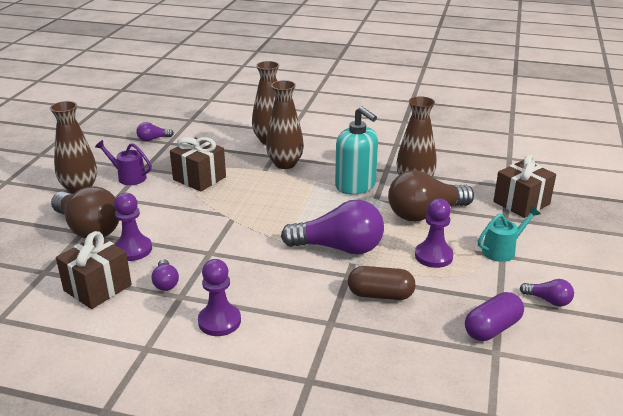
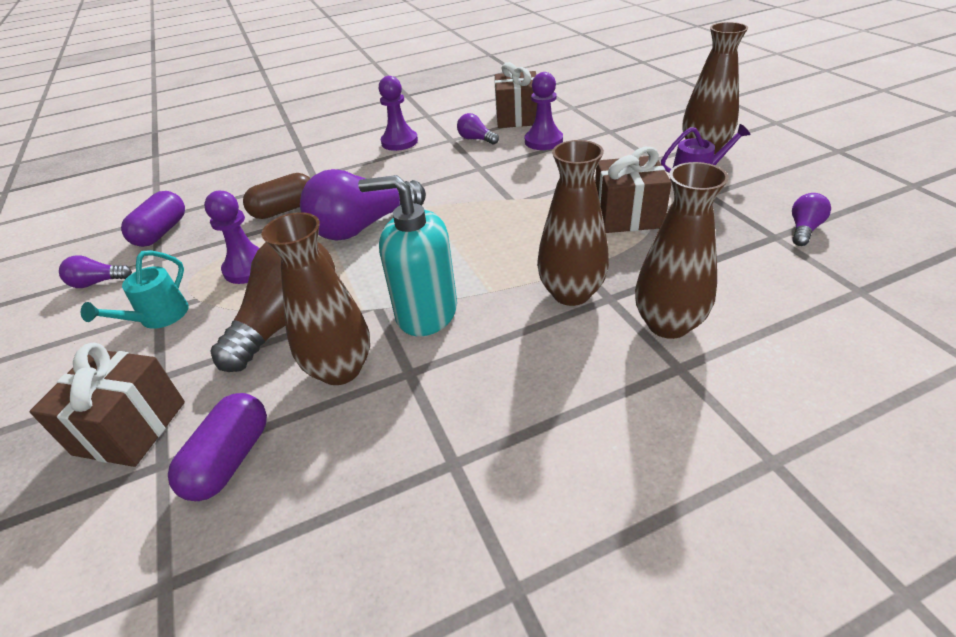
camera: 145 degrees right, 10 degrees up
(88, 228) = (611, 134): brown light bulb -> none
(477, 176) = (230, 460): none -> purple capsule

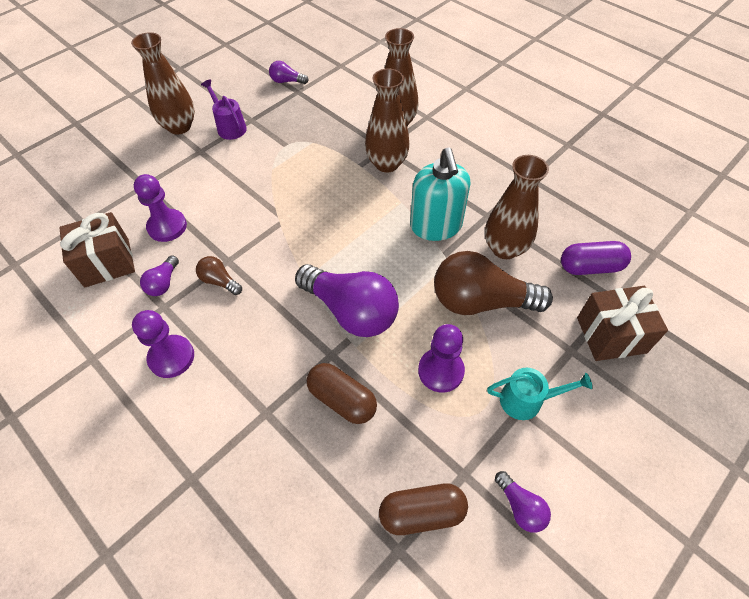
camera: 115 degrees left, 15 degrees up
(162, 232) = (422, 513): purple capsule -> brown capsule
(457, 163) = (219, 281): none -> brown light bulb
(627, 216) = (290, 153): brown gift -> none

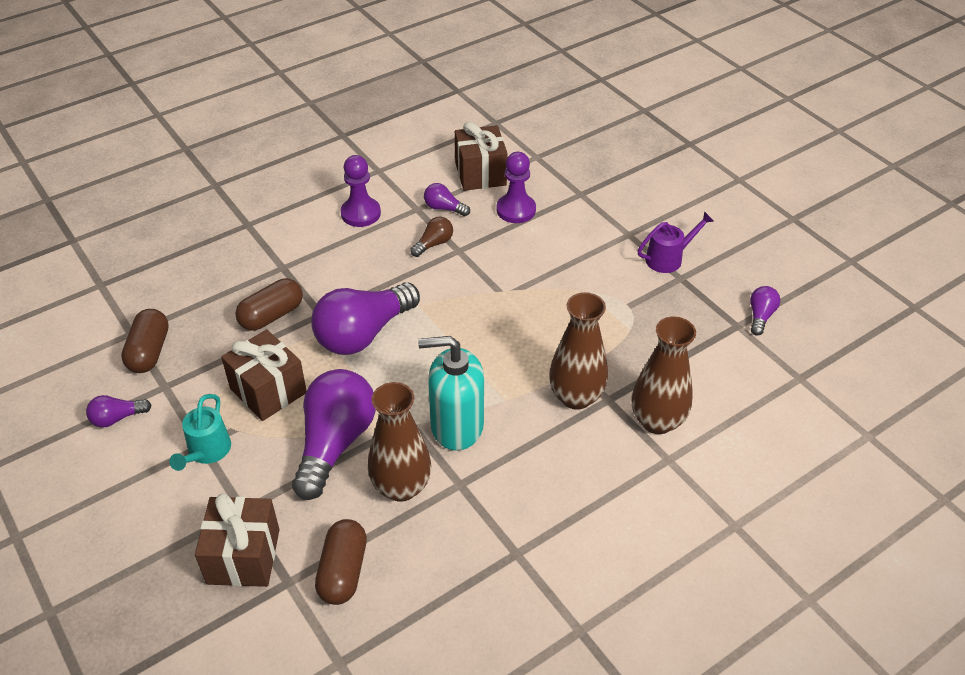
camera: 100 degrees right, 10 degrees down
(179, 127) = (673, 218): brown vase -> none
(440, 371) = (268, 390): purple pawn -> brown gift
(481, 301) = (335, 443): brown light bulb -> purple light bulb
(590, 267) = (343, 571): purple capsule -> brown capsule

